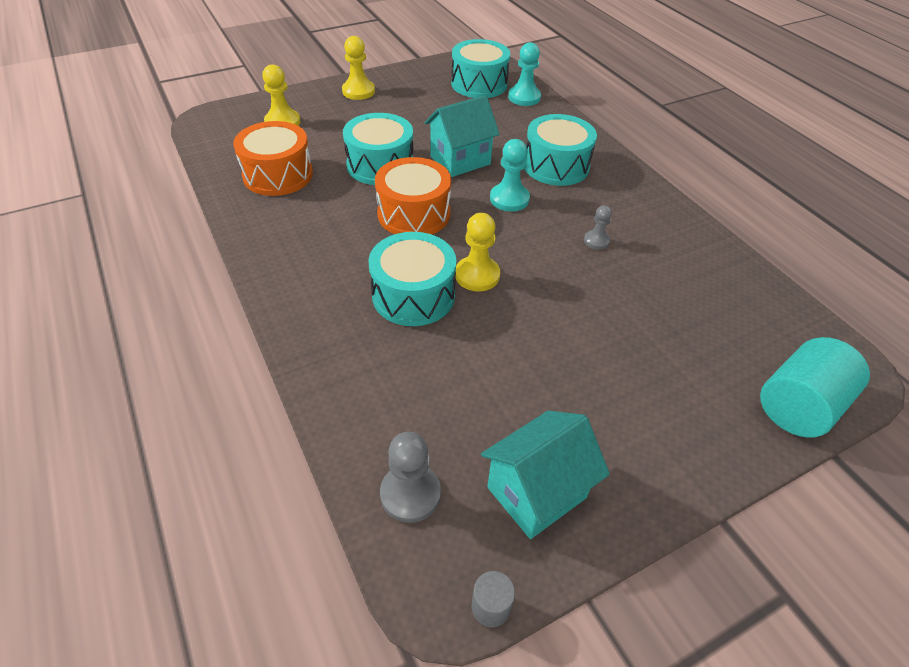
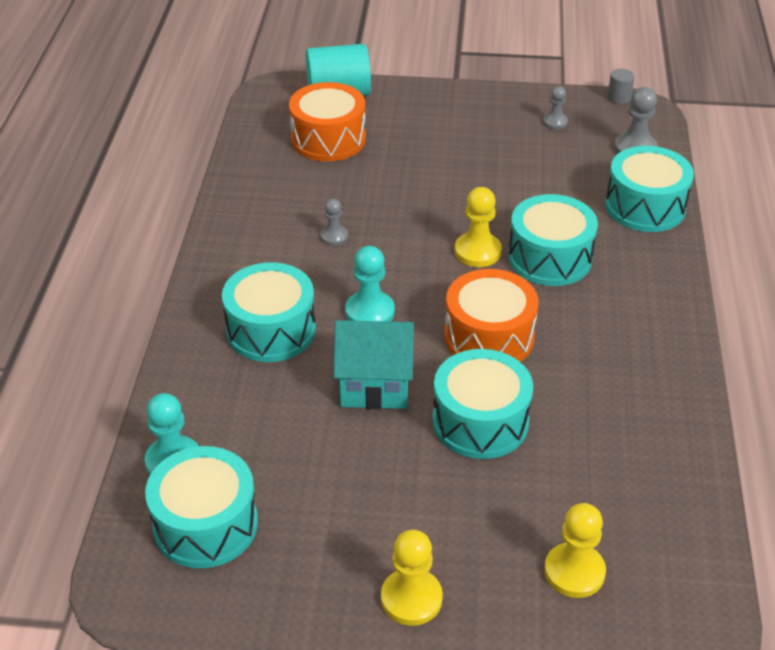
camera: 145 degrees left, 5 degrees down
(278, 175) = (622, 462): orange drum -> orange drum (328, 139)
(355, 399) = (645, 206): none -> turquoise drum
(536, 492) = (555, 122): turquoise house -> grey pawn

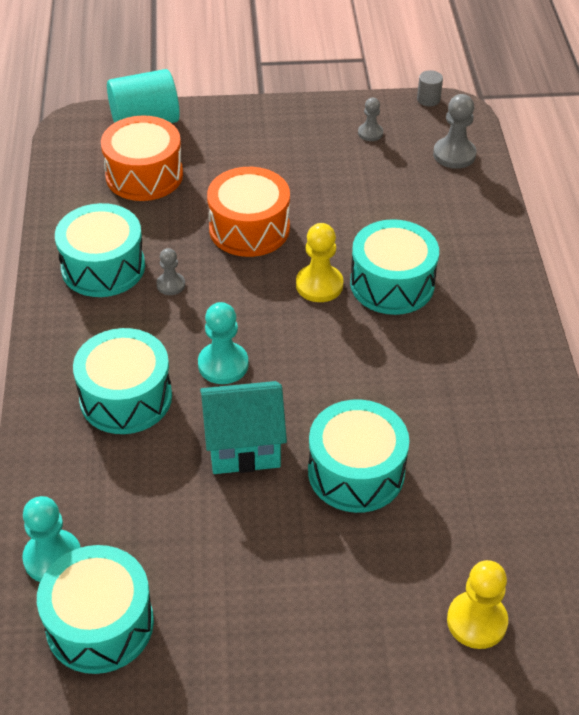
camera: 10 degrees left, 5 degrees up
(411, 598) = (323, 674): yellow pawn -> none
(489, 337) = (347, 378): orange drum -> orange drum (249, 228)
(645, 206) = (475, 217): turquoise drum -> turquoise drum (103, 267)

